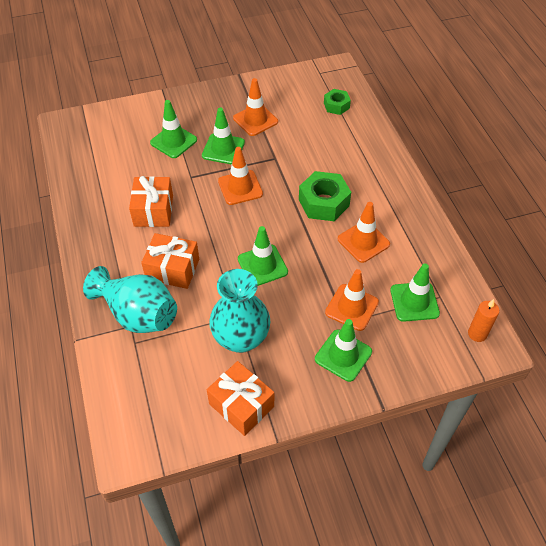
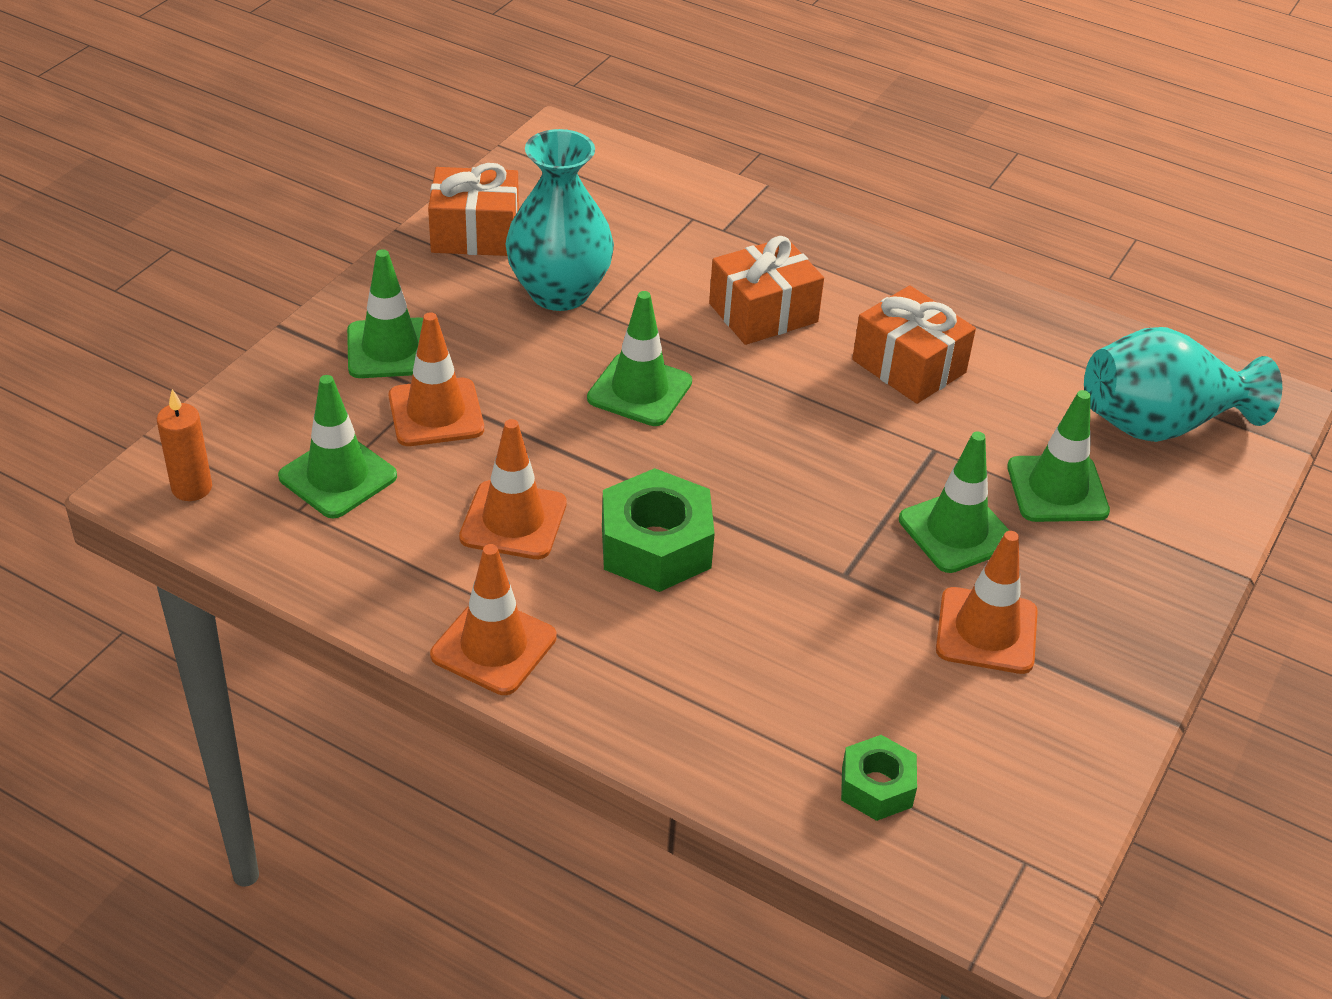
camera: 135 degrees right, 10 degrees down
(138, 314) = (732, 244): turquoise vase -> turquoise vase (1160, 424)
(240, 187) = (830, 482): orange traffic cone -> orange traffic cone (493, 646)

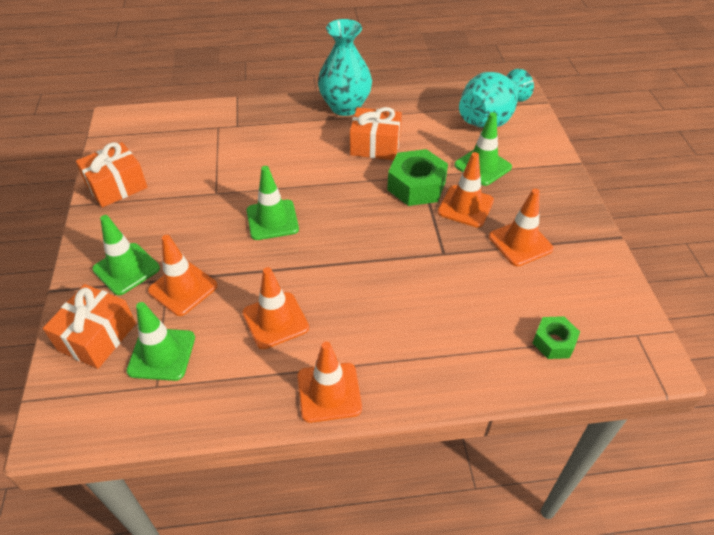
camera: 35 degrees left, 5 degrees up
(192, 488) = (81, 414): orange candle -> none
(559, 292) = (188, 193): turquoise vase -> turquoise vase (345, 107)
(656, 546) = (353, 291): green nut -> green nut (416, 186)
(763, 313) = (292, 154): orange gift -> orange gift (97, 337)
(956, 531) = (465, 206): green traffic cone -> orange traffic cone

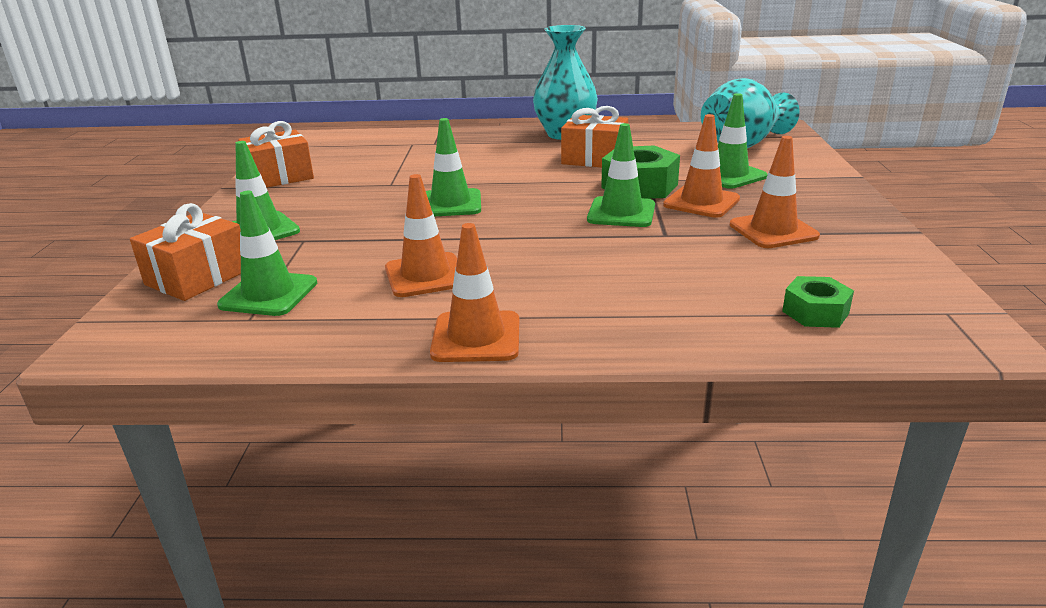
camera: 10 degrees right, 20 degrees down
(183, 288) = (320, 247): orange traffic cone -> none
(407, 225) = (621, 213): none -> green traffic cone

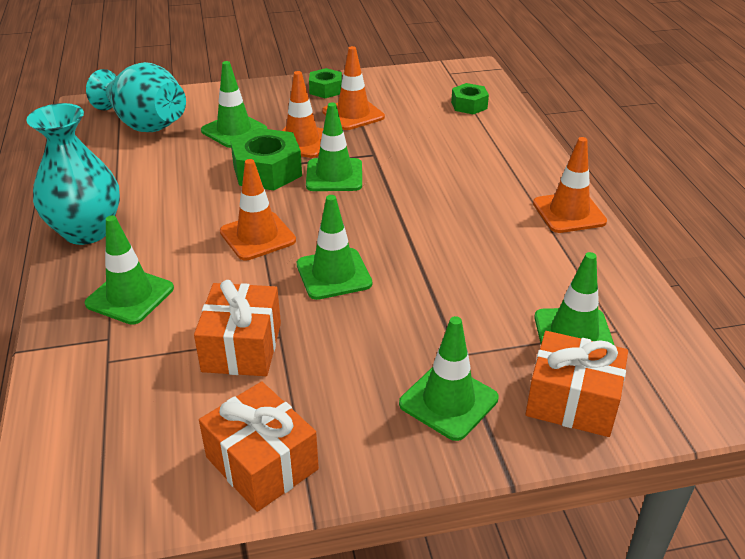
camera: 105 degrees left, 10 degrees up
(425, 275) = (495, 254): orange traffic cone -> orange traffic cone (257, 236)
(474, 146) = (130, 296): none -> green traffic cone
(594, 159) = (185, 202): orange gift -> orange gift (242, 347)
(847, 220) = (325, 89): none -> green nut

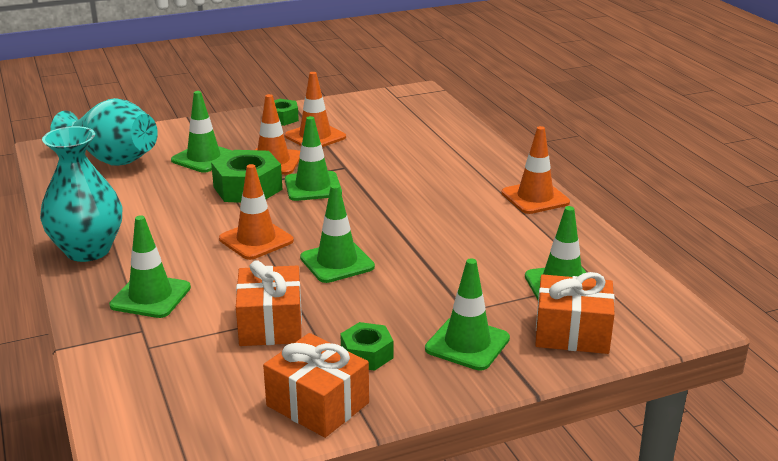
camera: 10 degrees left, 10 degrees down
(469, 105) = (422, 121): green nut -> green nut (367, 354)

